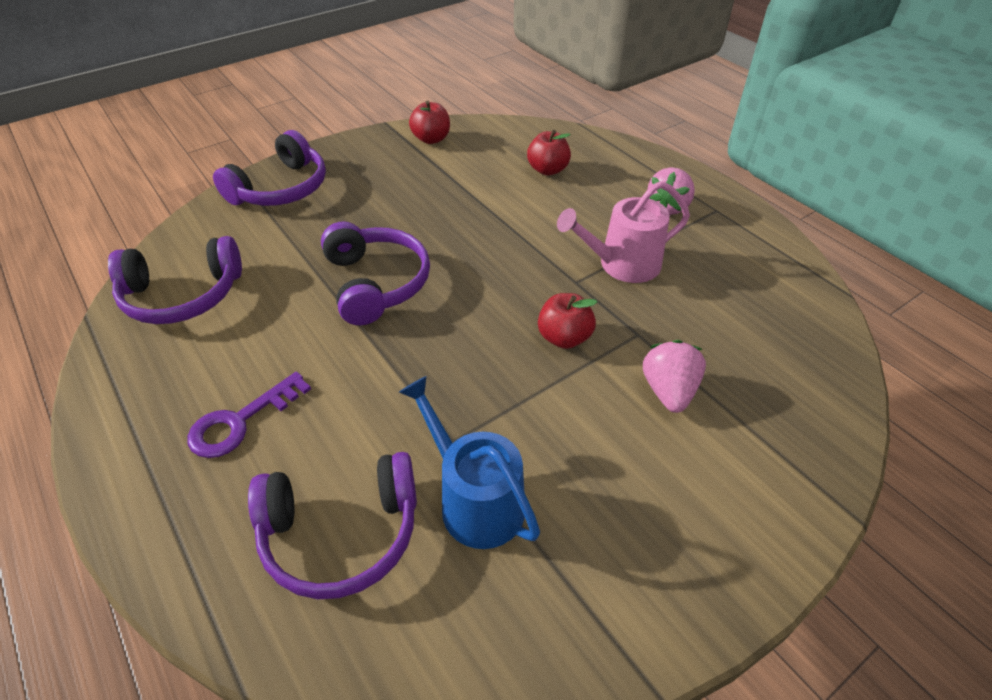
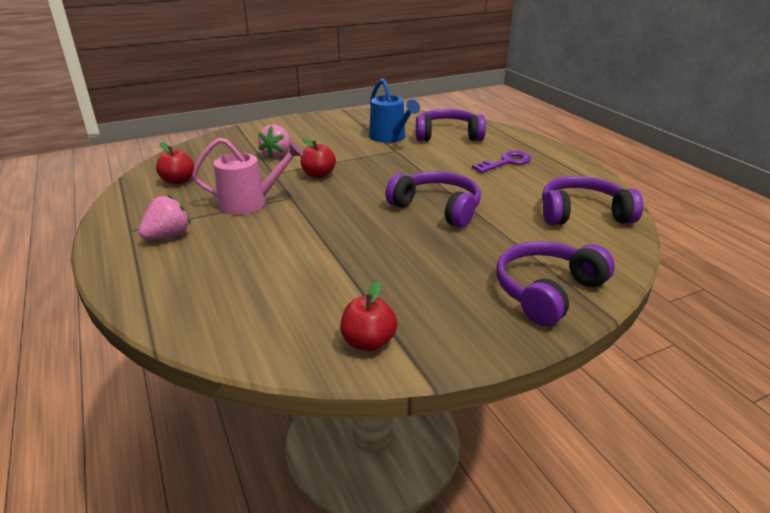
camera: 170 degrees left, 15 degrees down
(376, 283) = (437, 208): purple headphones -> purple headphones turned 135 degrees clockwise
(548, 170) = (248, 282): red apple -> red apple (178, 181)

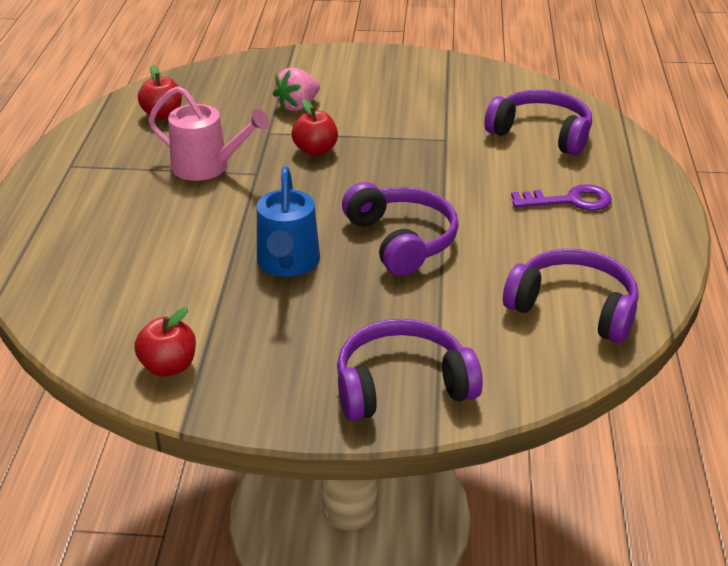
camera: 30 degrees right, 5 degrees up
(168, 236) = (97, 184): pink strawberry -> none
(390, 137) = (460, 116): blue watering can -> blue watering can (288, 263)

